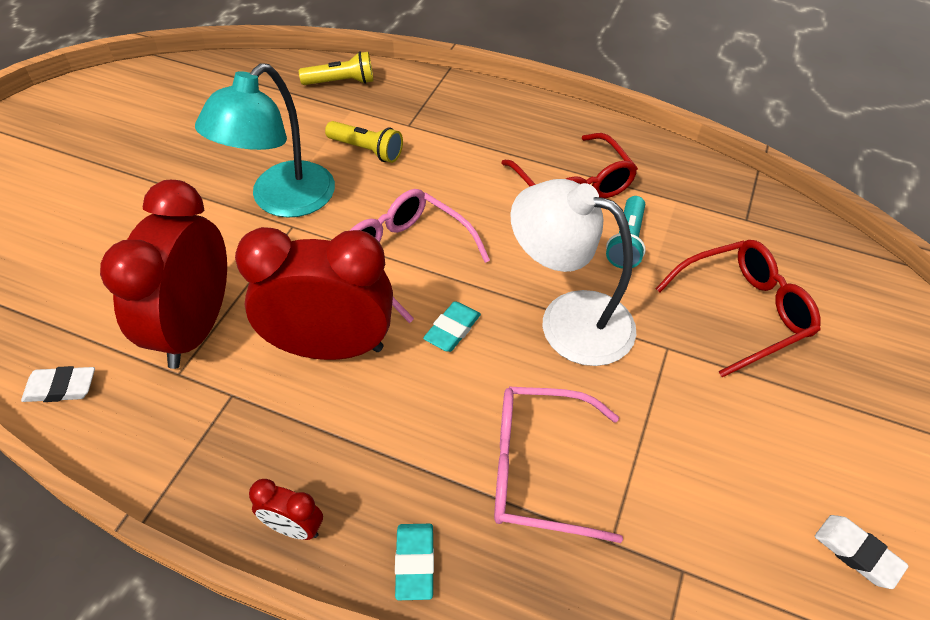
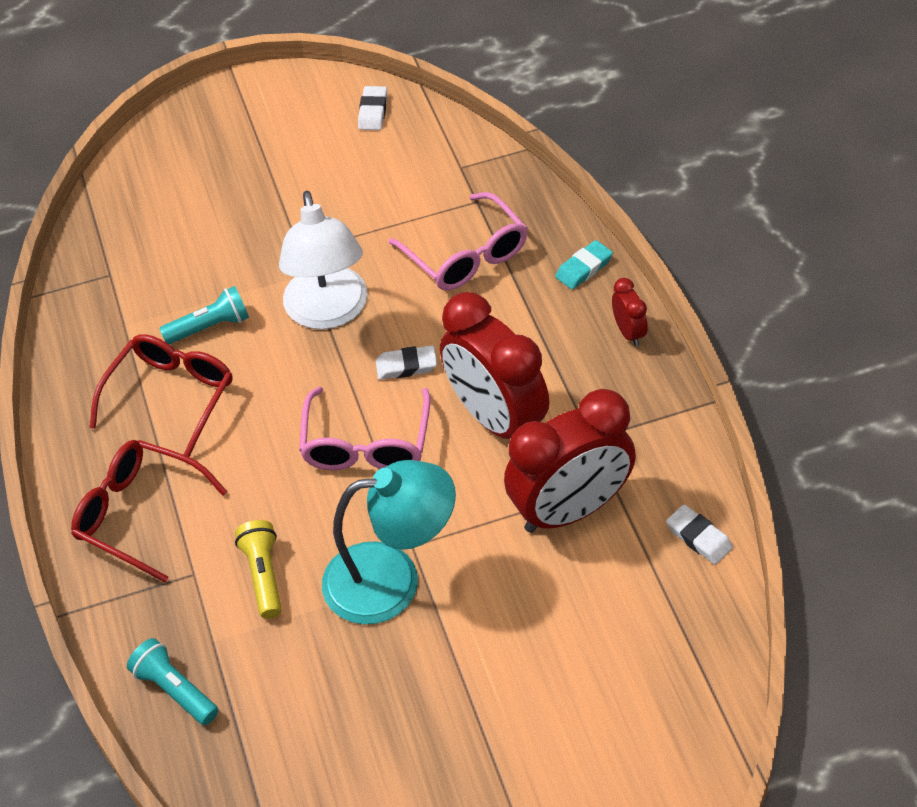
camera: 125 degrees left, 0 degrees up
(341, 82) = (175, 690): yellow flashlight -> turquoise flashlight
(452, 329) = (406, 366): turquoise eraser -> white eraser
(743, 311) = (223, 231): red glasses -> red glasses (139, 514)

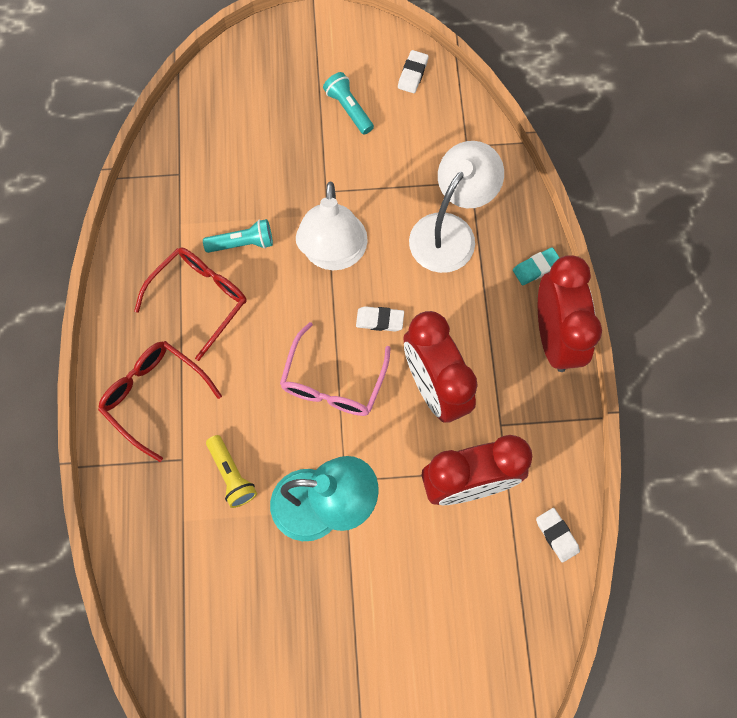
camera: 10 degrees right, 20 degrees up
(175, 690) = (147, 554): turquoise flashlight -> turquoise flashlight (348, 109)
(263, 575) = (231, 475): yellow flashlight -> yellow flashlight turned 150 degrees clockwise
(466, 256) = (450, 231): pink glasses -> white lamp
(629, 332) = (555, 337): red clock -> red clock, size x2.32

